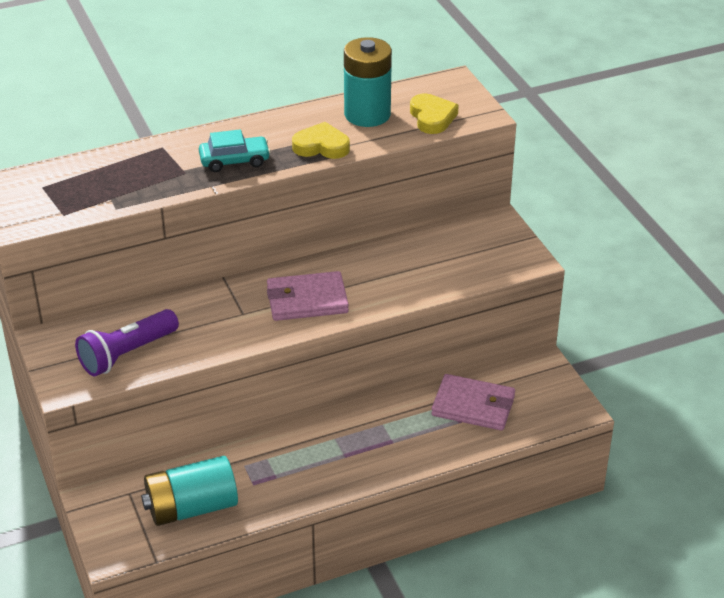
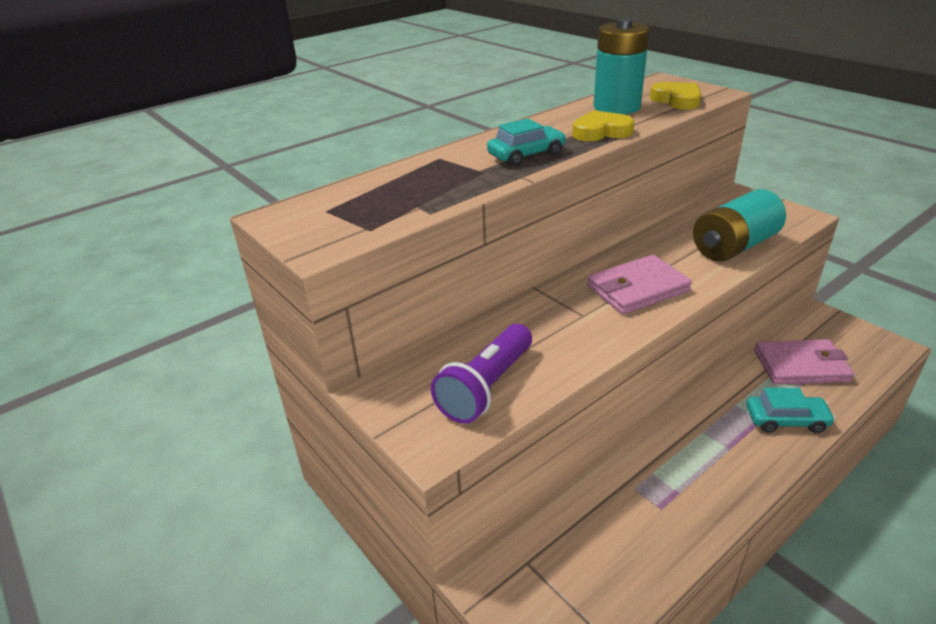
camera: 15 degrees left, 5 degrees down
(191, 507) = (614, 560): turquoise battery -> turquoise battery (734, 247)
(413, 447) = (786, 420): none -> turquoise car

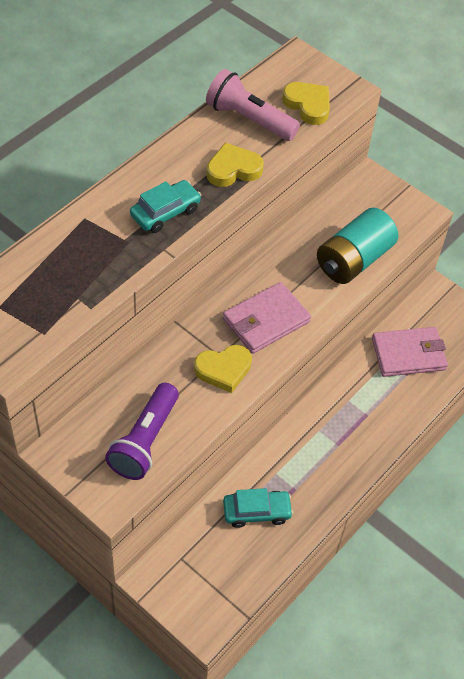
camera: 15 degrees left, 20 degrees up
(588, 327) = (223, 370): none -> yellow heart
(616, 107) = (249, 119): turquoise battery -> pink flashlight
(786, 420) = (386, 414): turquoise car -> turquoise car (256, 512)

